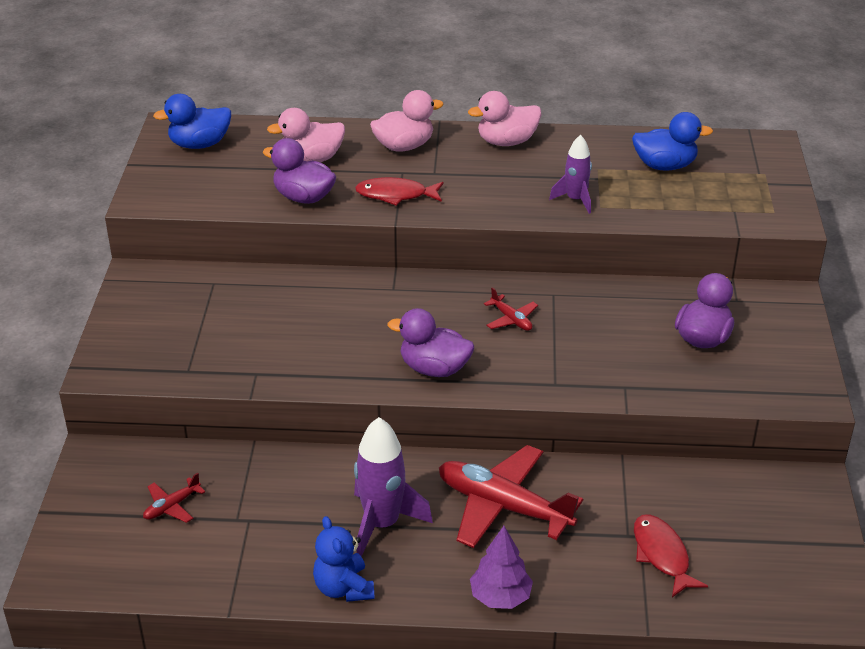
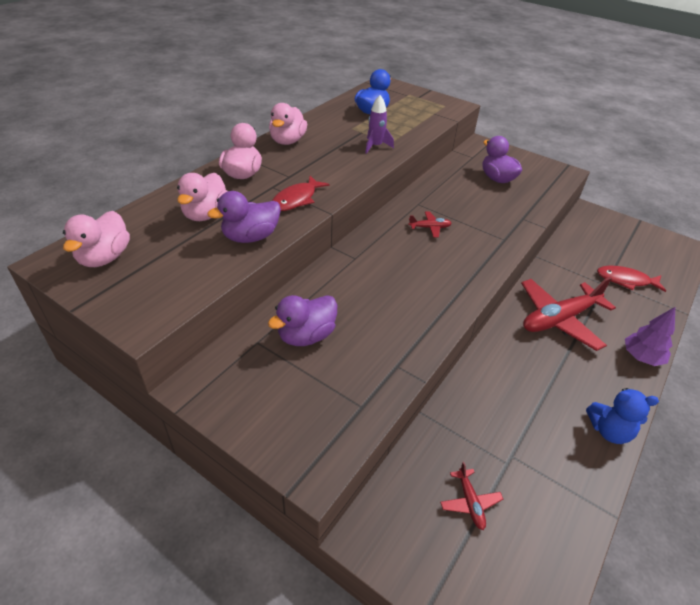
camera: 60 degrees left, 5 degrees up
(199, 144) = (104, 257): blue duck -> pink duck
(382, 524) = (550, 381): purple rocket -> none
(434, 369) = (456, 277): purple duck -> purple duck (306, 336)

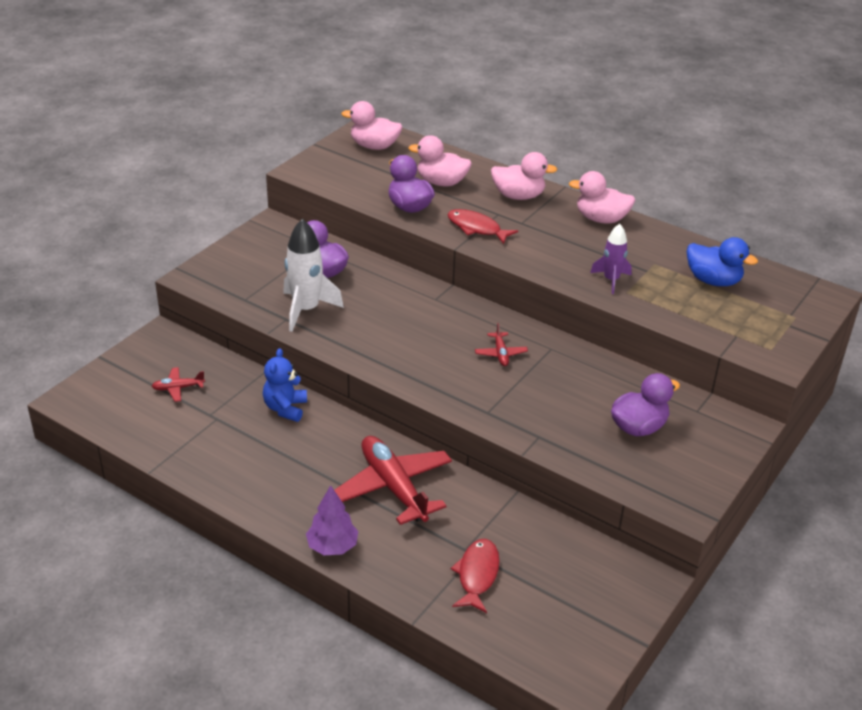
camera: 90 degrees right, 5 degrees down
(379, 349) = (306, 310): none -> white rocket
(609, 431) = (235, 490): blue teddy bear -> blue teddy bear (285, 408)

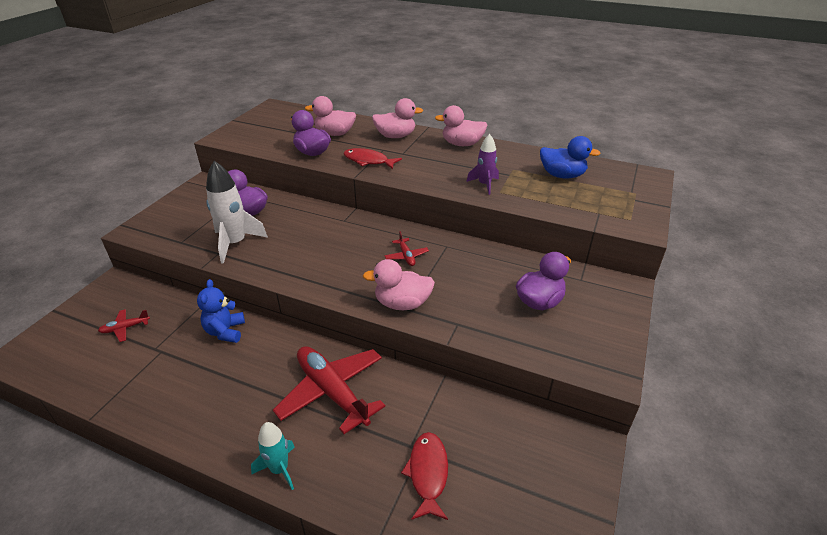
camera: 10 degrees left, 0 degrees up
(332, 546) = (279, 469): purple tree -> turquoise rocket
(374, 146) = (279, 117): pink duck -> pink duck (402, 303)

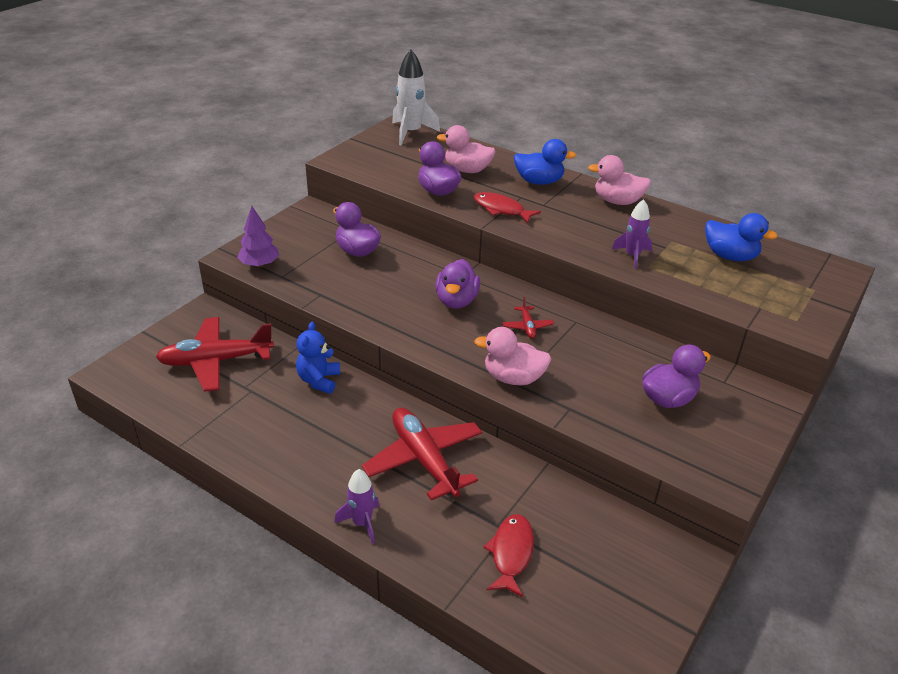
camera: 10 degrees right, 0 degrees up
(125, 328) = (216, 361): red plane -> red plane, size x2.24
(159, 234) = (259, 264): none -> purple tree
(235, 243) = (340, 286): white rocket -> white rocket (411, 133)
(279, 469) = (362, 523): turquoise rocket -> purple rocket
(341, 242) = (456, 301): none -> purple duck
(395, 136) = (539, 181): pink duck -> blue duck

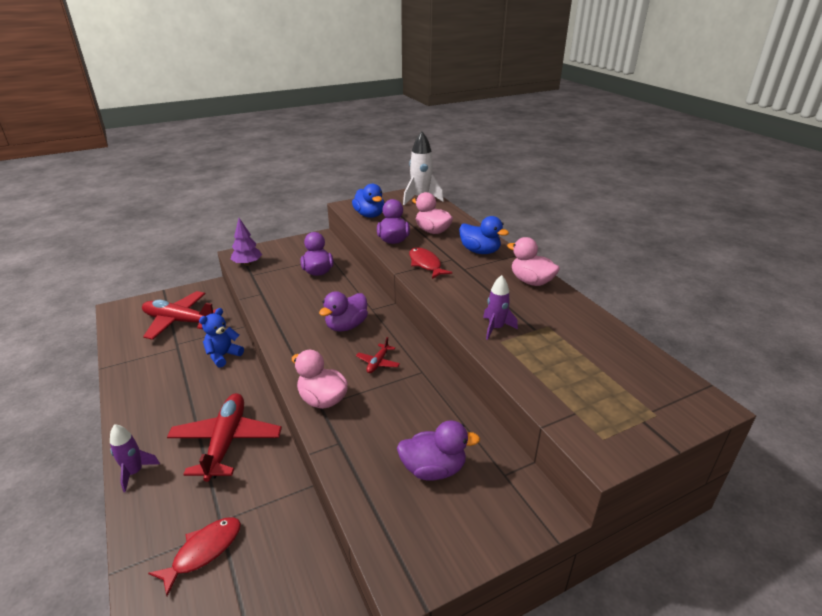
camera: 30 degrees right, 5 degrees down
(730, 256) = (592, 355): blue duck -> blue duck (369, 215)

